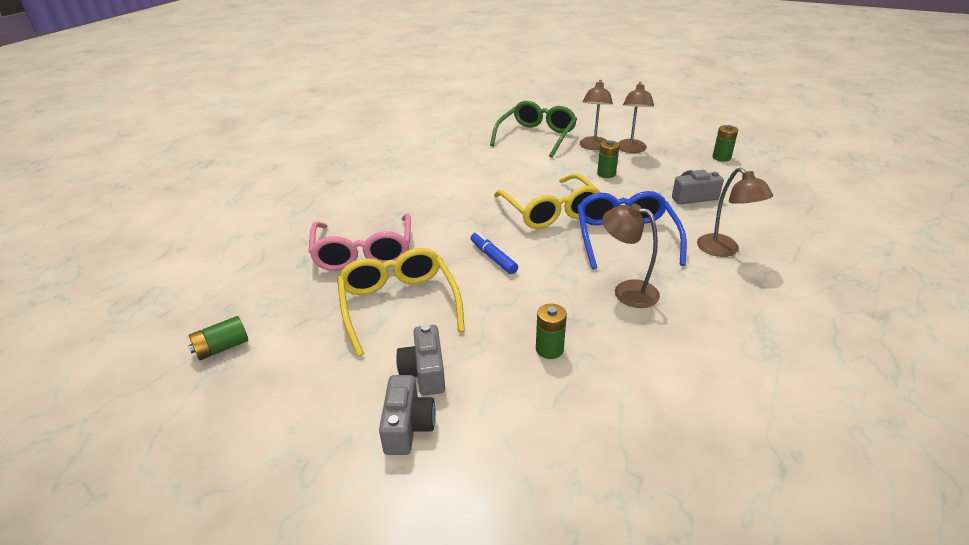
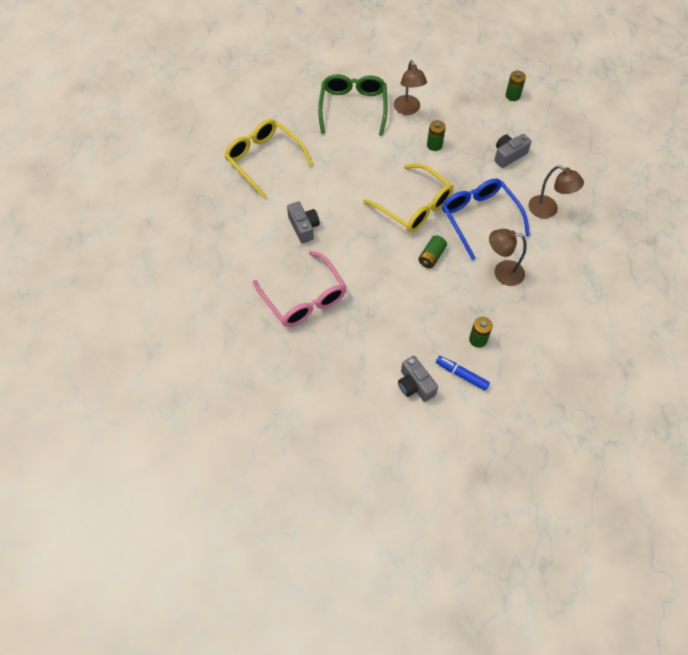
camera: 25 degrees left, 25 degrees up
(222, 348) = (274, 417): green battery -> green battery (431, 256)
(398, 304) = (363, 338): yellow glasses -> yellow glasses (263, 159)
(407, 426) = (429, 424): grey camera -> grey camera (303, 227)
(493, 258) = (400, 271): blue marker -> blue marker (461, 375)
(631, 150) = (440, 105): brown lamp -> none

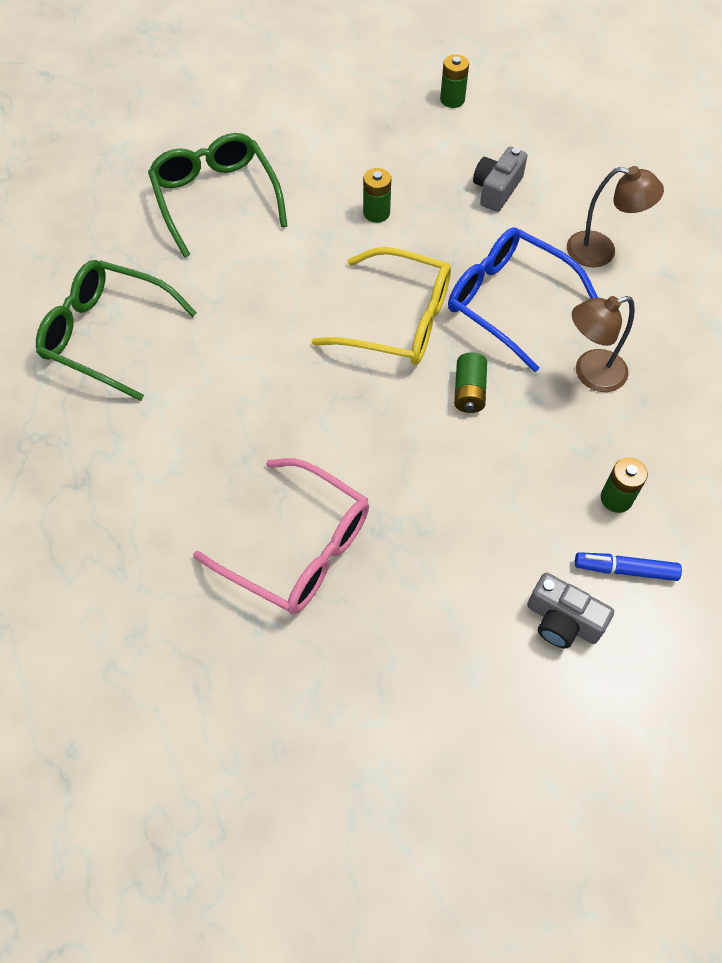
camera: 25 degrees left, 0 degrees up
(263, 159) = (107, 335): yellow glasses -> green glasses
(303, 227) = (234, 424): grey camera -> none
(408, 109) = (305, 172): brown lamp -> none

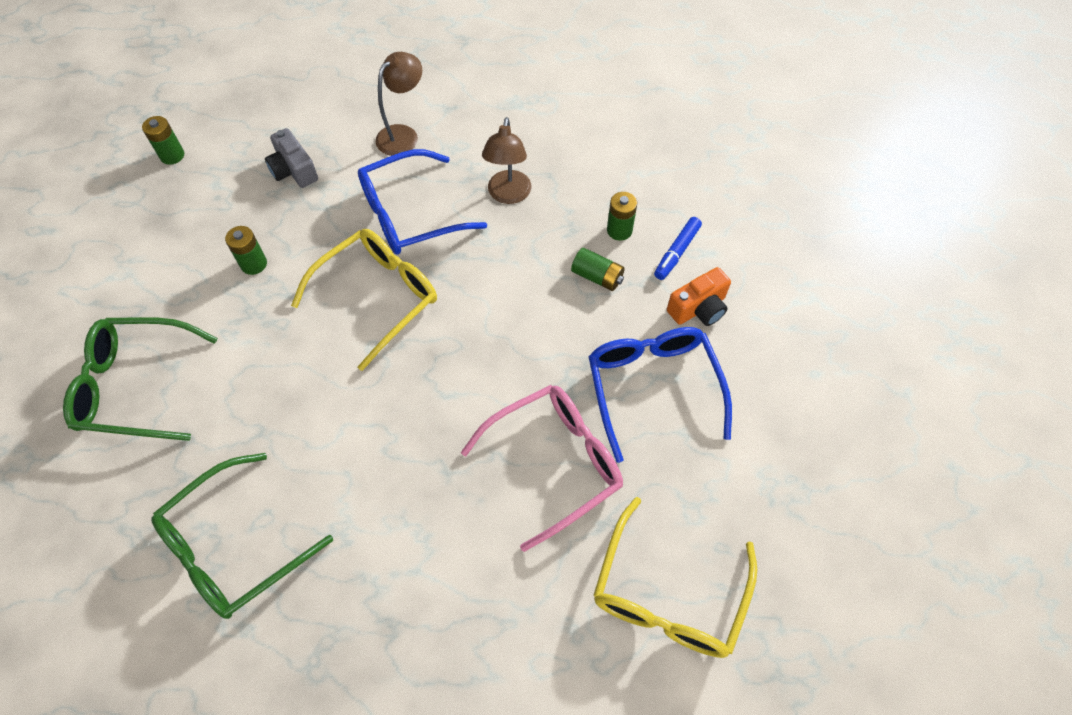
camera: 65 degrees left, 0 degrees up
(205, 710) = (668, 595): none -> yellow glasses
(433, 609) = (653, 387): none -> blue glasses
(469, 391) = (477, 278): green battery -> green battery (597, 277)
(562, 621) = (698, 308): grey camera -> orange camera

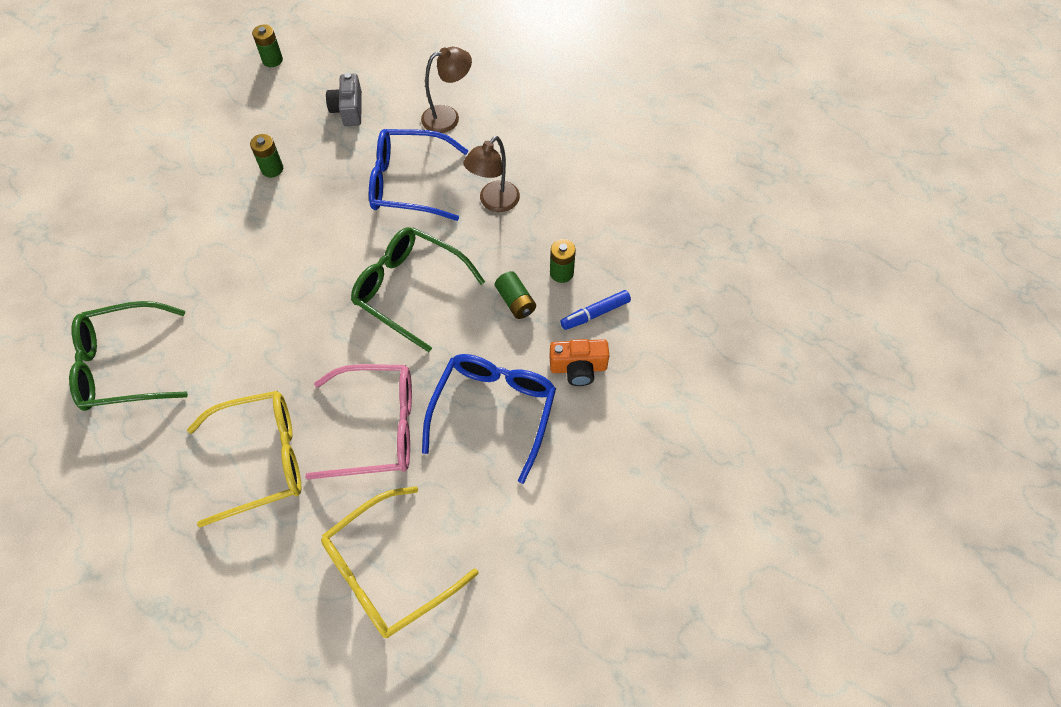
camera: 30 degrees right, 0 degrees up
(135, 386) = (138, 220): green glasses -> green glasses (409, 289)
(378, 297) = (340, 236): yellow glasses -> yellow glasses (262, 459)

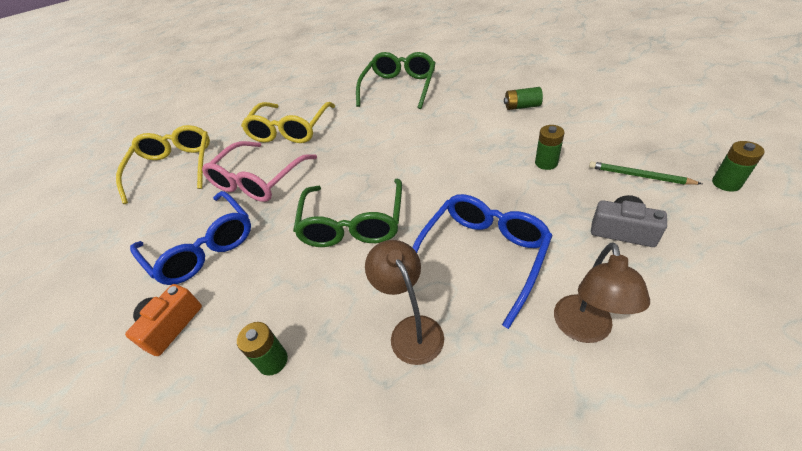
camera: 125 degrees right, 15 degrees down
(276, 106) = (639, 176): none -> green pencil
(409, 289) = (353, 224): green glasses -> green glasses turned 120 degrees clockwise
(515, 302) = (277, 300): green battery -> green battery (522, 106)
(595, 314) = (202, 372): blue marker -> none

